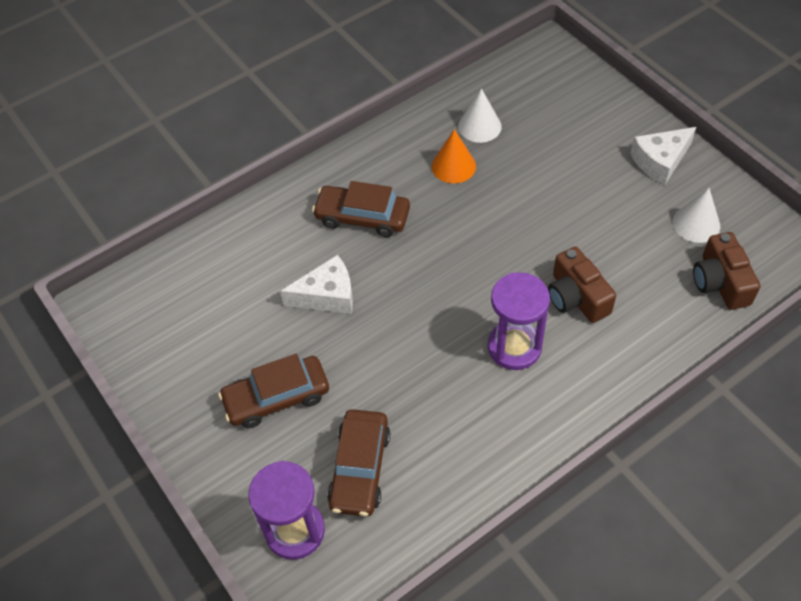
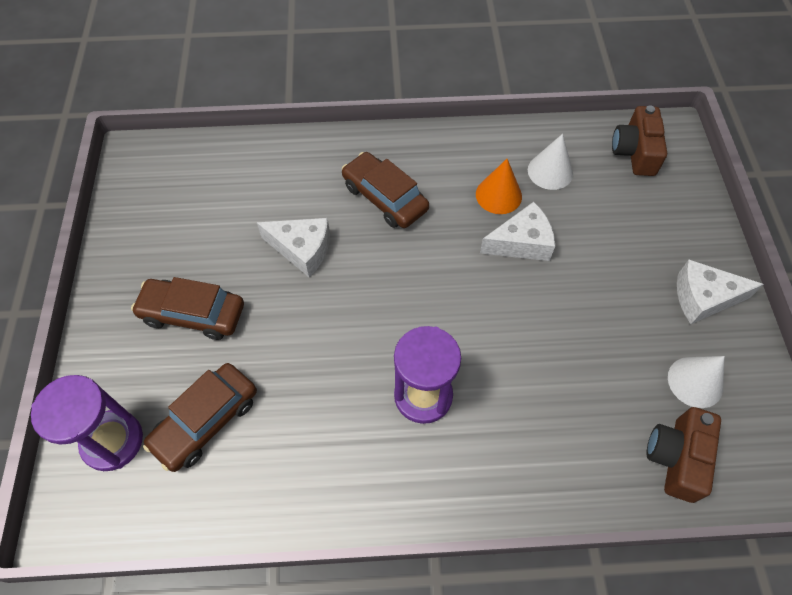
camera: 30 degrees right, 5 degrees up
(500, 193) = (521, 243): none -> white cheese
(576, 297) = (518, 383): brown camera -> brown camera (635, 152)

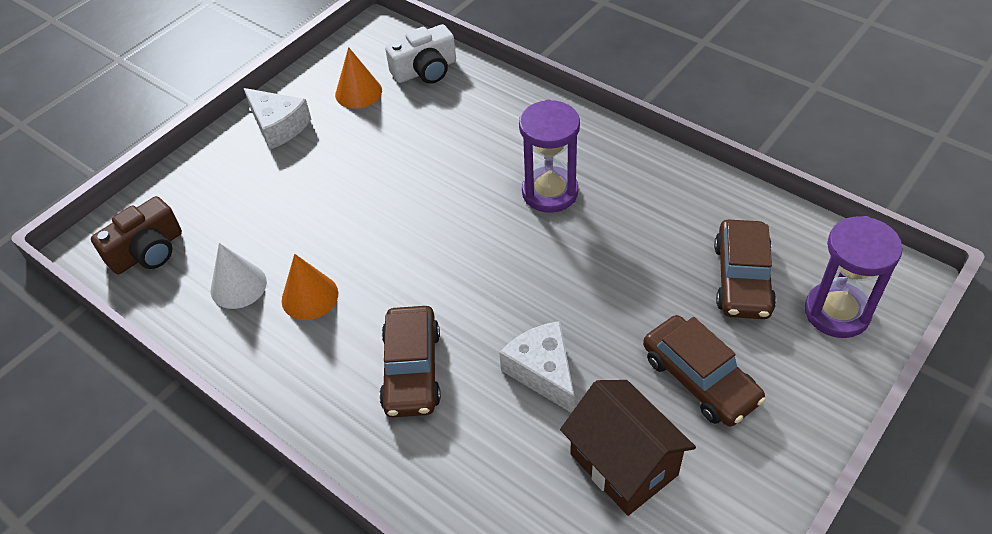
camera: 135 degrees left, 10 degrees down
(206, 421) = (742, 278): brown car -> brown car turned 105 degrees clockwise
(209, 230) = (624, 464): none -> brown house
(521, 243) = (346, 244): white cheese -> none
(676, 457) = (425, 70): brown camera -> white camera
(695, 382) = (358, 92): white cone -> orange cone

